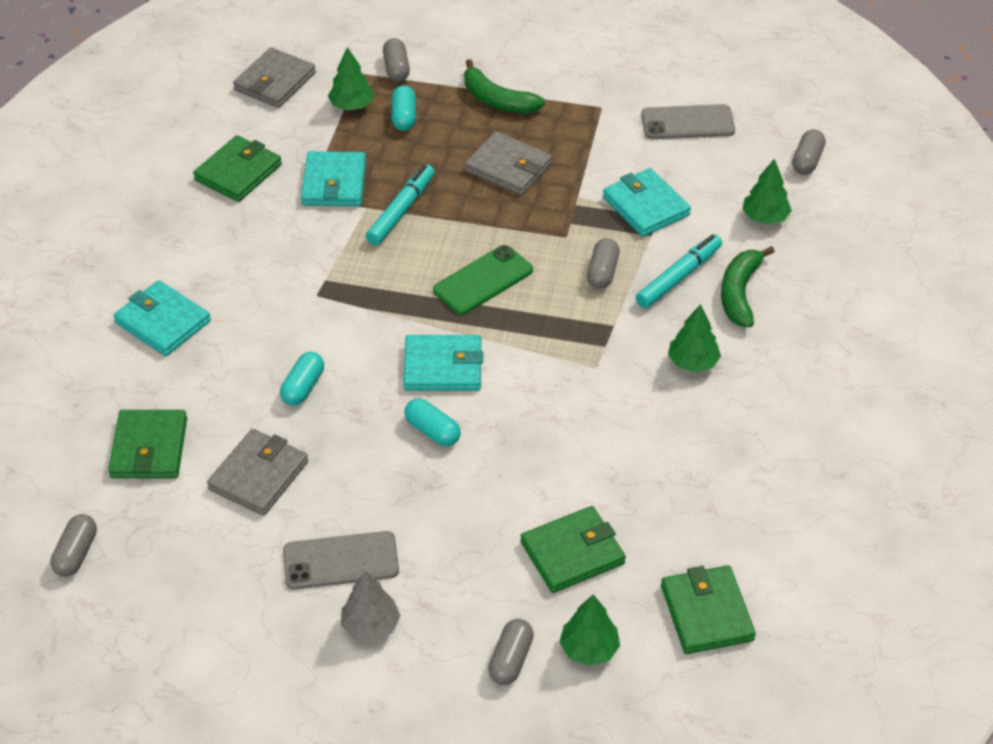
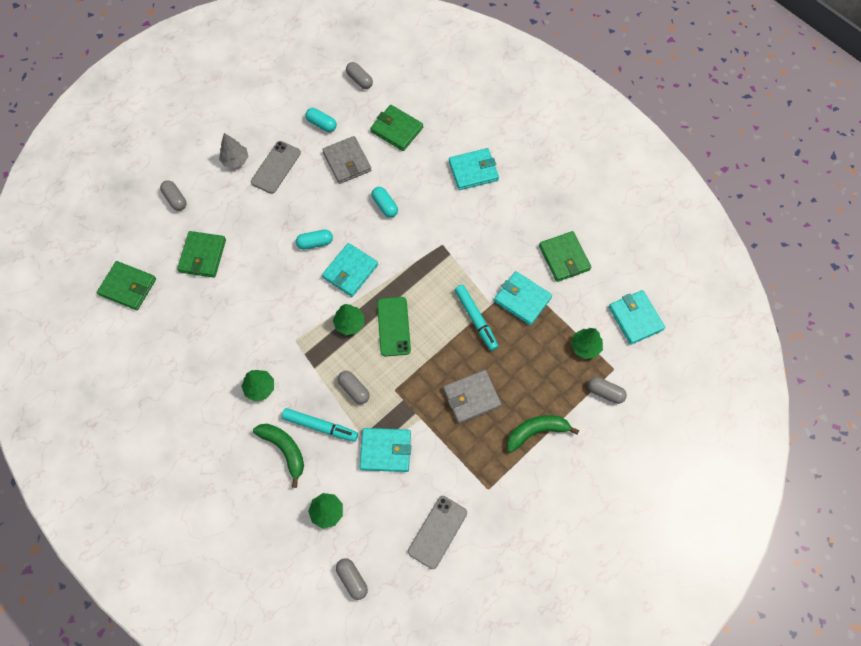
camera: 125 degrees right, 20 degrees up
(275, 82) = (635, 318): grey wallet -> turquoise wallet
(404, 117) = (555, 369): turquoise capsule -> turquoise capsule (322, 124)
(589, 649) = (154, 230): green tree -> green tree (349, 323)
(679, 277) = (320, 426): turquoise marker -> turquoise marker turned 60 degrees counterclockwise

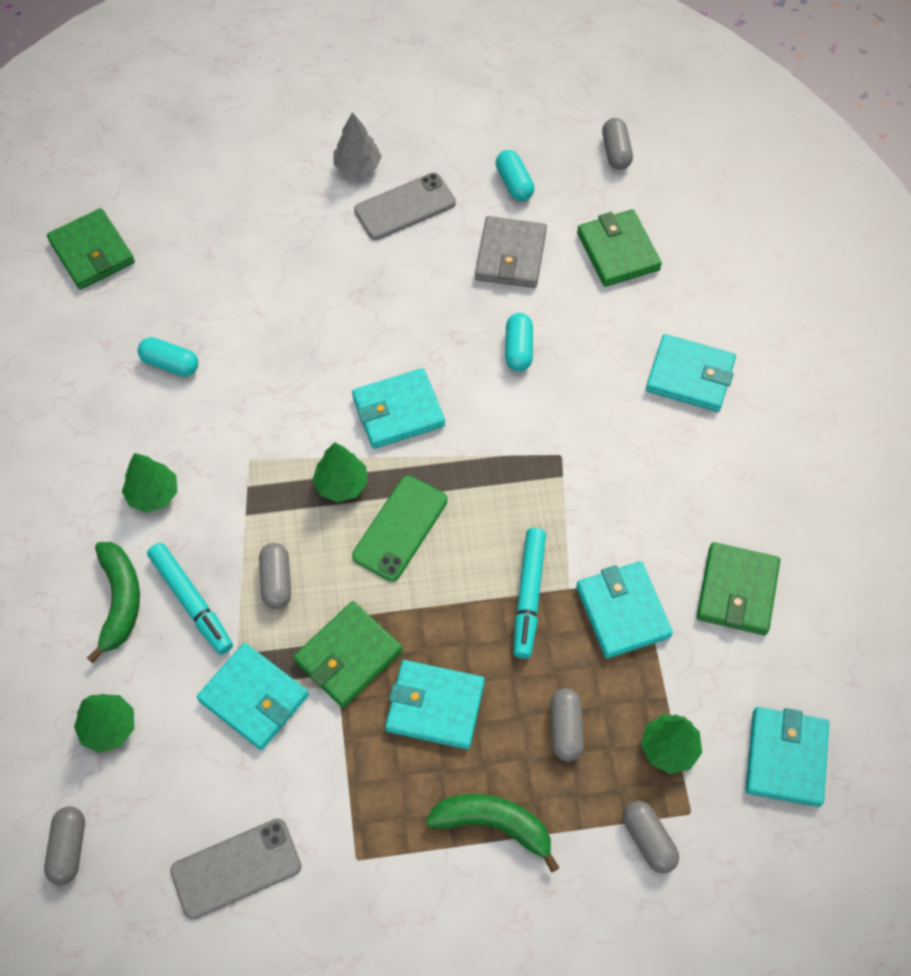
camera: 35 degrees right, 5 degrees down
(175, 199) = (239, 173): grey capsule -> grey capsule (565, 729)
(202, 256) = (216, 269): green wallet -> green wallet (348, 656)
(315, 243) = (380, 342): turquoise capsule -> turquoise capsule (170, 364)
(471, 397) = (435, 706): grey wallet -> turquoise wallet

